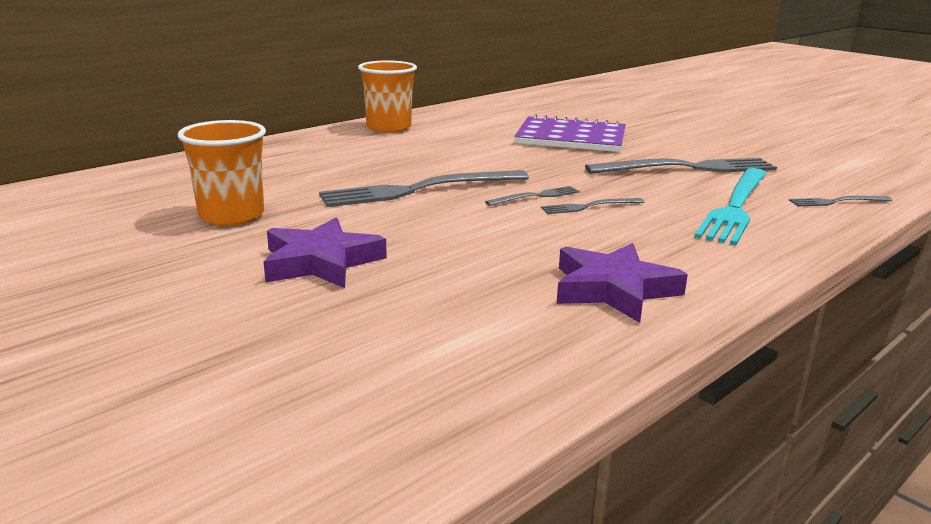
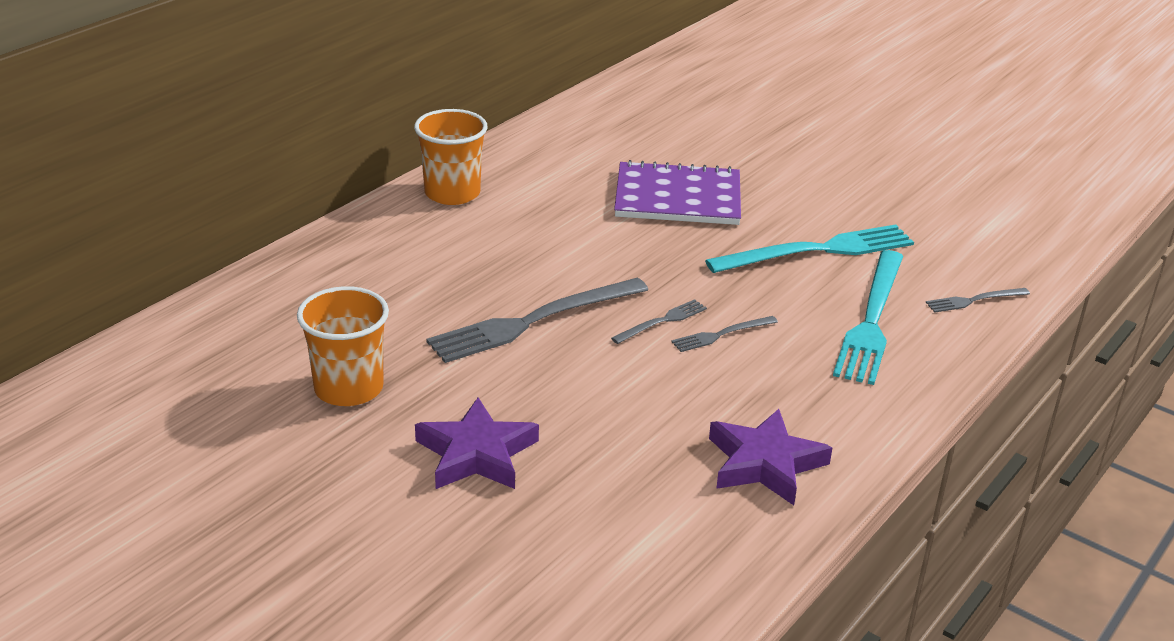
camera: 10 degrees left, 10 degrees up
(687, 168) = (817, 251): grey fork -> turquoise fork

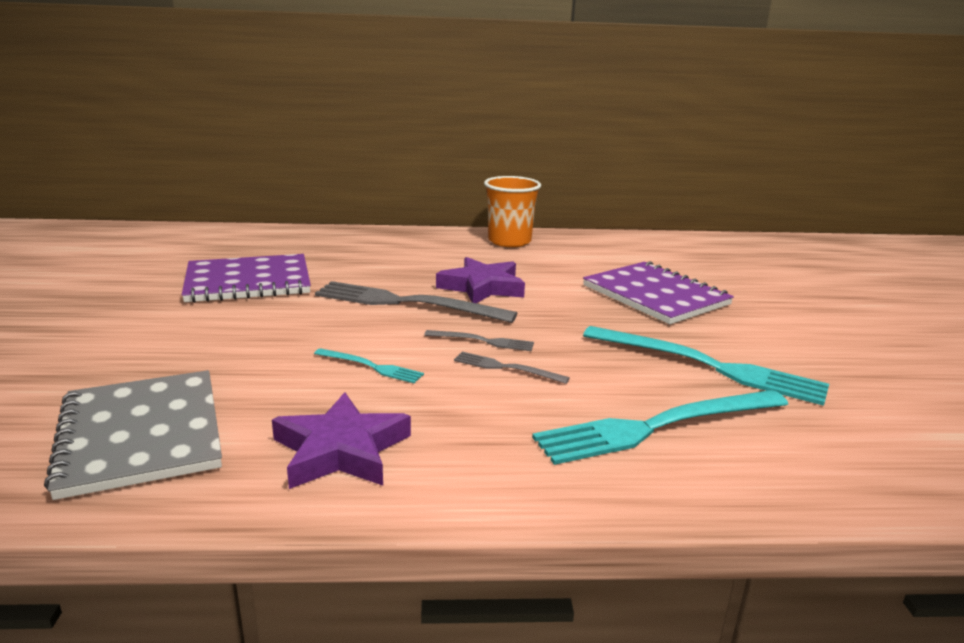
camera: 50 degrees right, 10 degrees down
(349, 388) = (248, 282): orange cup -> purple notebook
(476, 453) = (217, 336): purple star -> purple star (482, 287)
(637, 551) = (141, 434): none -> grey notebook
(644, 395) = (371, 366): none -> turquoise fork
(974, 300) = (811, 473): grey fork -> none

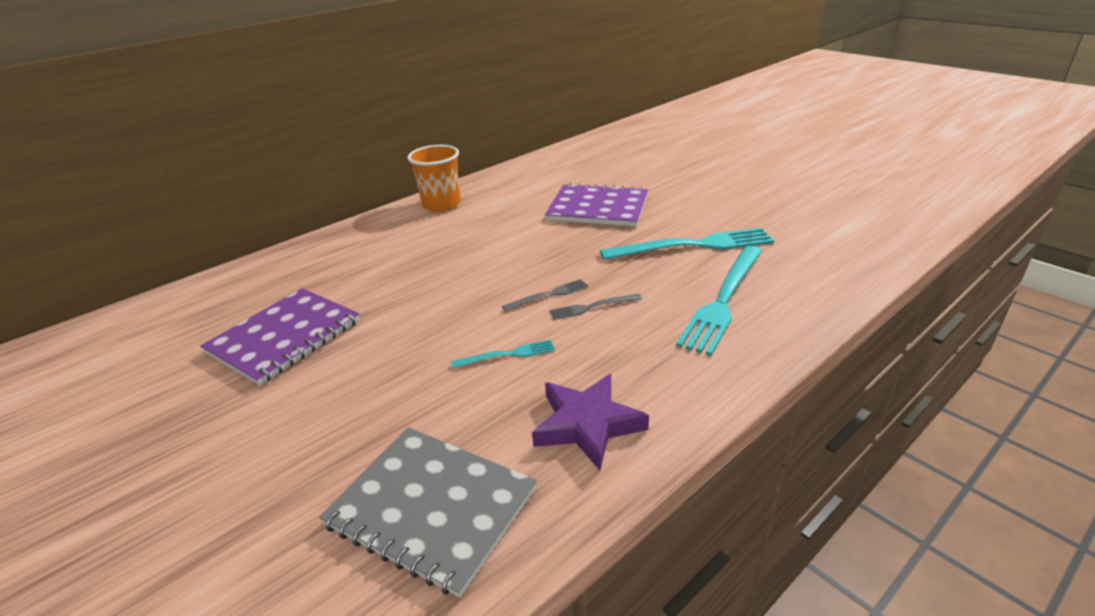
camera: 35 degrees left, 10 degrees up
(406, 303) = (449, 291): grey fork -> none
(482, 287) = (482, 252): purple star -> none

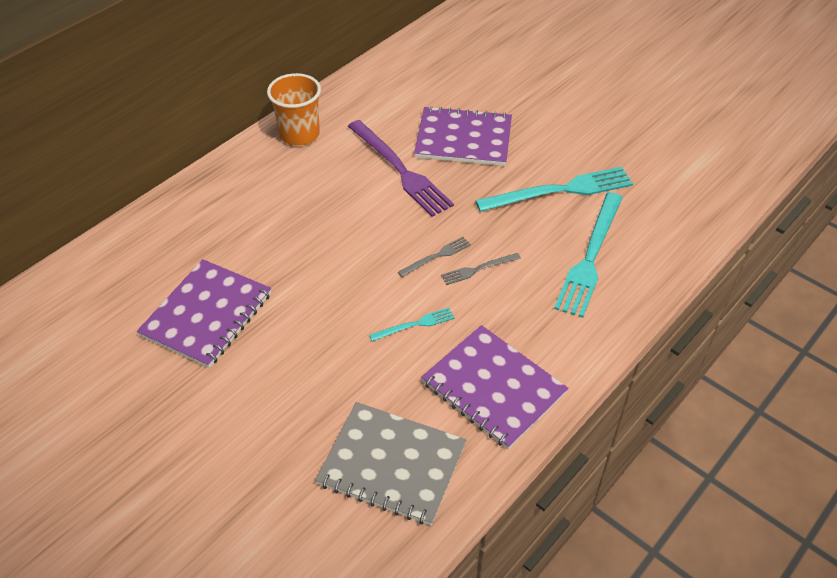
camera: 10 degrees left, 15 degrees up
(529, 229) = (400, 170): none -> purple fork
(587, 424) = (493, 388): purple star -> purple notebook

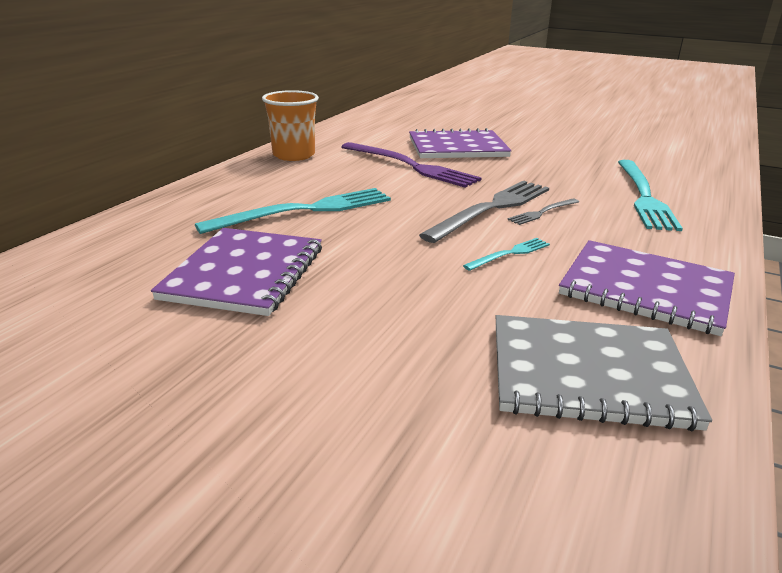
camera: 15 degrees left, 20 degrees down
(436, 256) = (492, 209): grey fork -> grey fork, size x2.09
(560, 190) = (573, 165): turquoise fork -> turquoise fork (305, 211)

